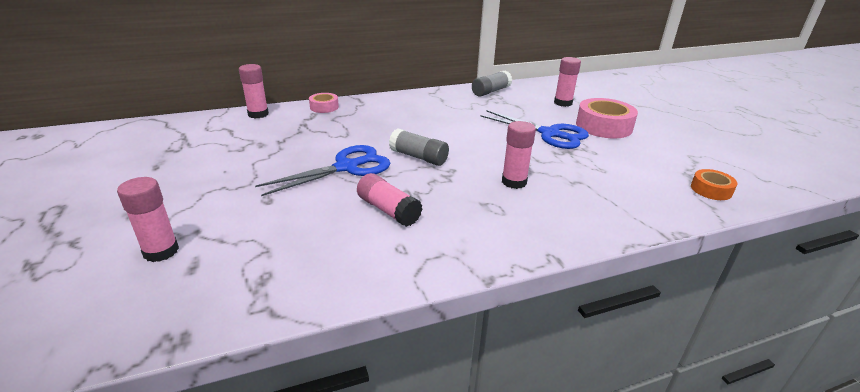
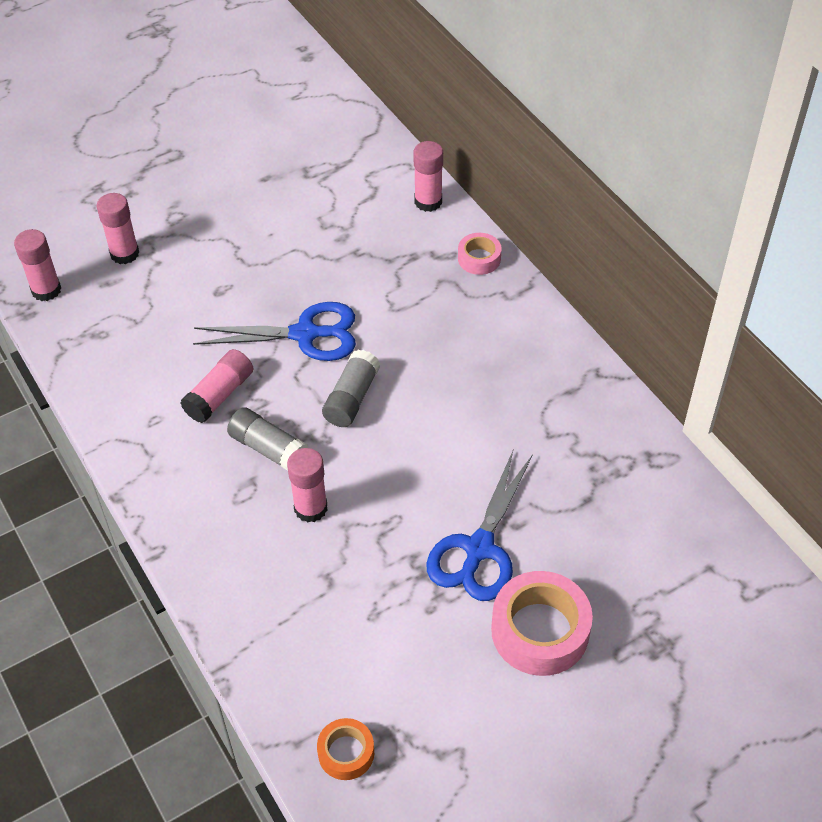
camera: 80 degrees right, 20 degrees up
(347, 167) = (305, 334): blue scissors -> blue scissors turned 45 degrees counterclockwise
(491, 91) = (641, 455): grey glue stick -> grey glue stick (269, 449)
(563, 103) = (630, 571): pink glue stick -> pink glue stick (46, 290)

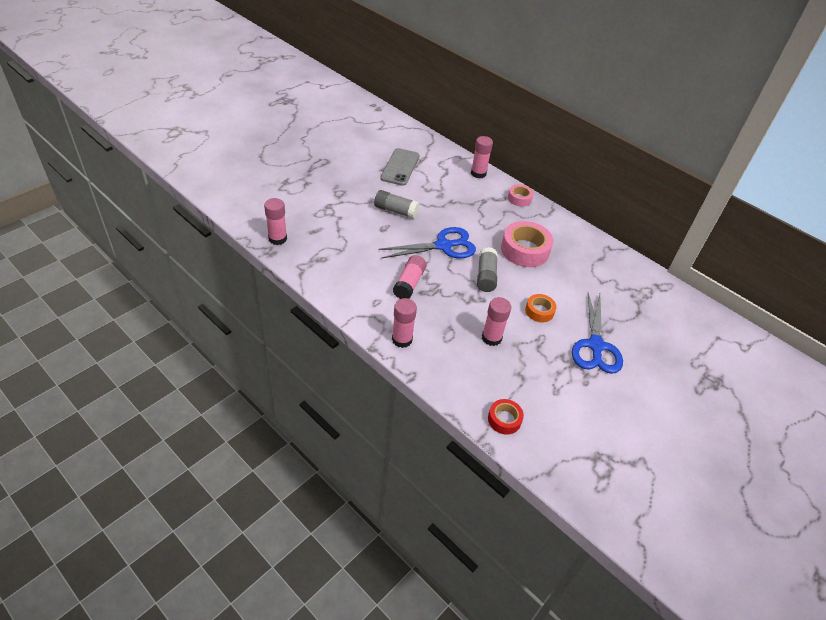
camera: 20 degrees left, 5 degrees down
(124, 253) = (317, 214): pink glue stick -> pink glue stick (402, 339)
(268, 646) = (504, 419): none -> red tape
(269, 449) = (451, 309): grey glue stick -> grey glue stick (395, 211)
(296, 177) = (400, 167): none -> grey phone
(346, 753) = (579, 473): orange tape -> orange tape (539, 311)
(540, 631) = (650, 384): pink tape -> pink tape (525, 250)

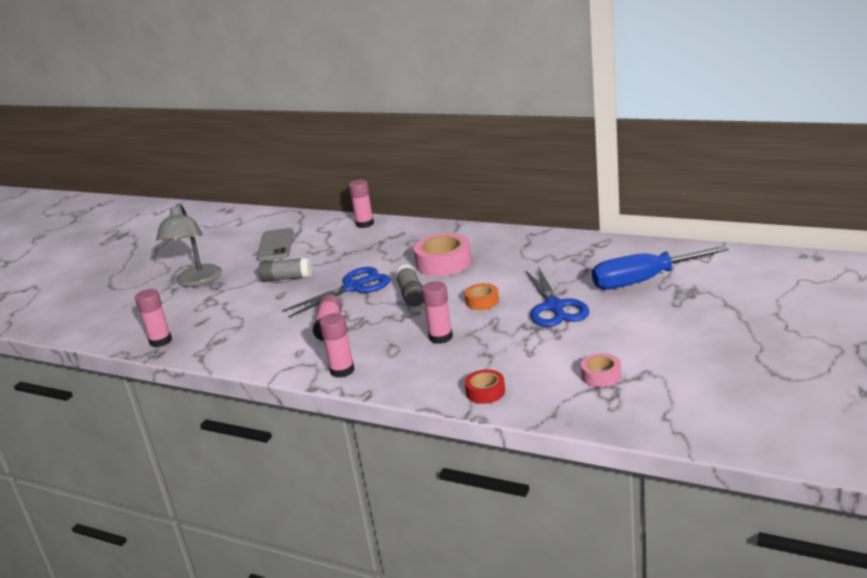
camera: 10 degrees left, 20 degrees down
(326, 182) = (197, 281): none -> grey lamp
(519, 198) = (418, 228): pink tape -> pink tape (601, 375)
(682, 349) = (644, 280): none -> blue screwdriver

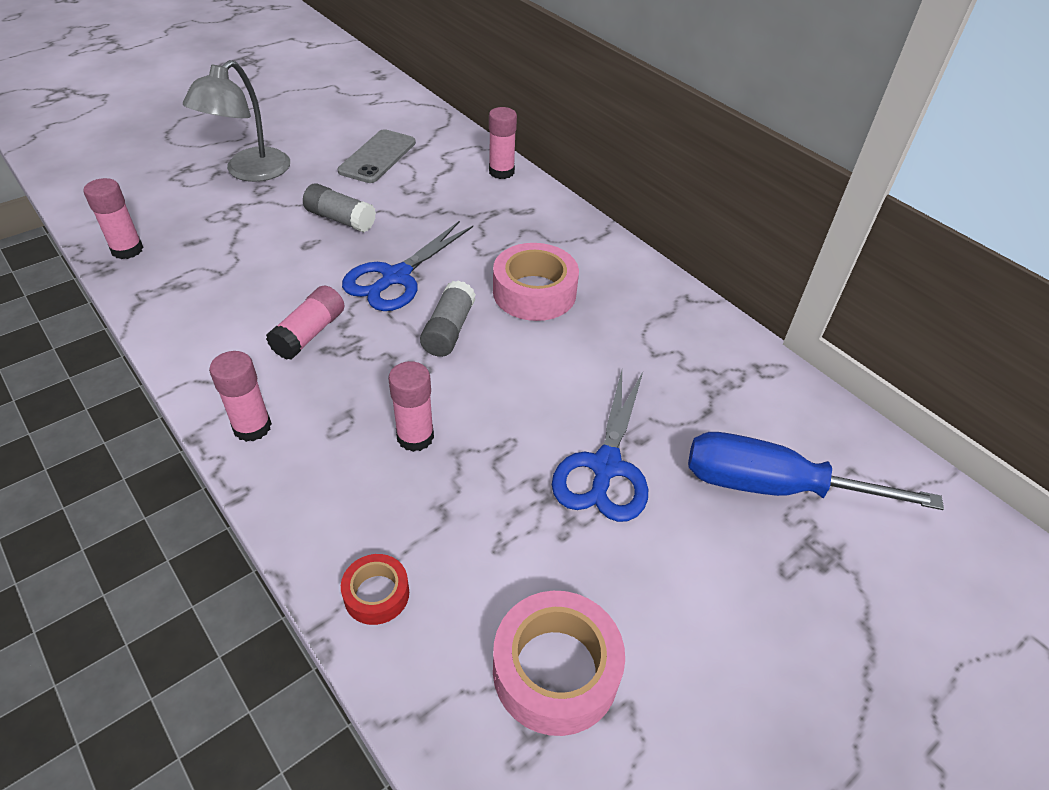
camera: 20 degrees right, 20 degrees up
(353, 287) = (396, 277): blue scissors -> blue scissors turned 135 degrees clockwise
(482, 301) = (522, 396): orange tape -> none
(601, 375) = (555, 670): pink tape -> pink tape, size x1.84

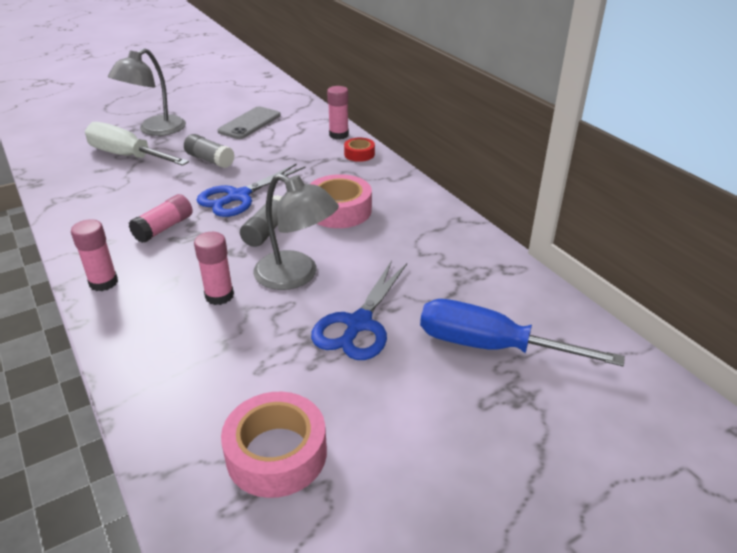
camera: 10 degrees right, 10 degrees down
(127, 250) = (54, 173): pink glue stick -> none
(224, 217) = (127, 156): none -> white screwdriver
(376, 594) = (157, 392): red tape -> red tape (359, 154)
(507, 398) = (296, 276): none -> grey lamp

